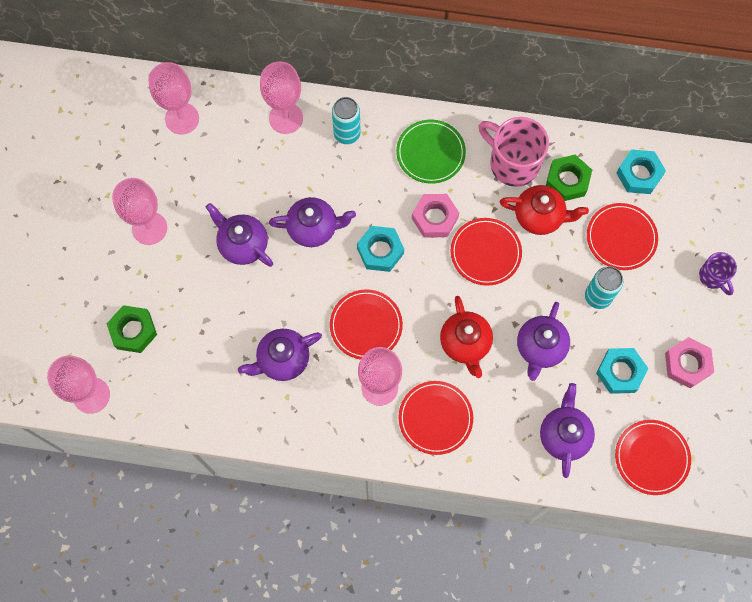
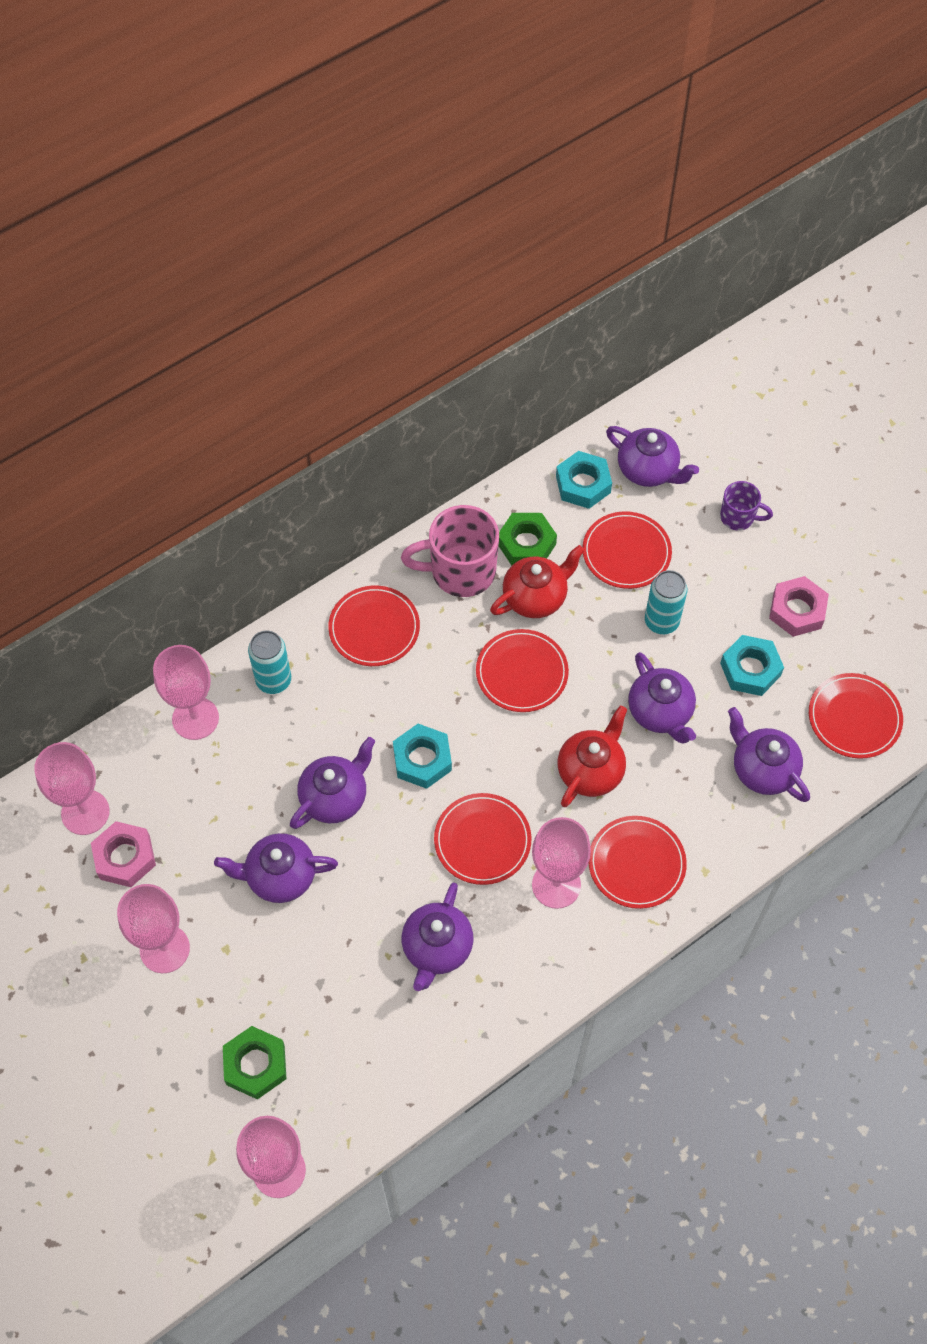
camera: 45 degrees left, 10 degrees down
(430, 153) = (374, 628): green plate -> red plate
(434, 218) = (441, 683): pink nut -> pink nut (125, 857)
(465, 343) = (591, 771): red teapot -> red teapot turned 90 degrees counterclockwise
(688, 200) = (648, 470): none -> purple teapot

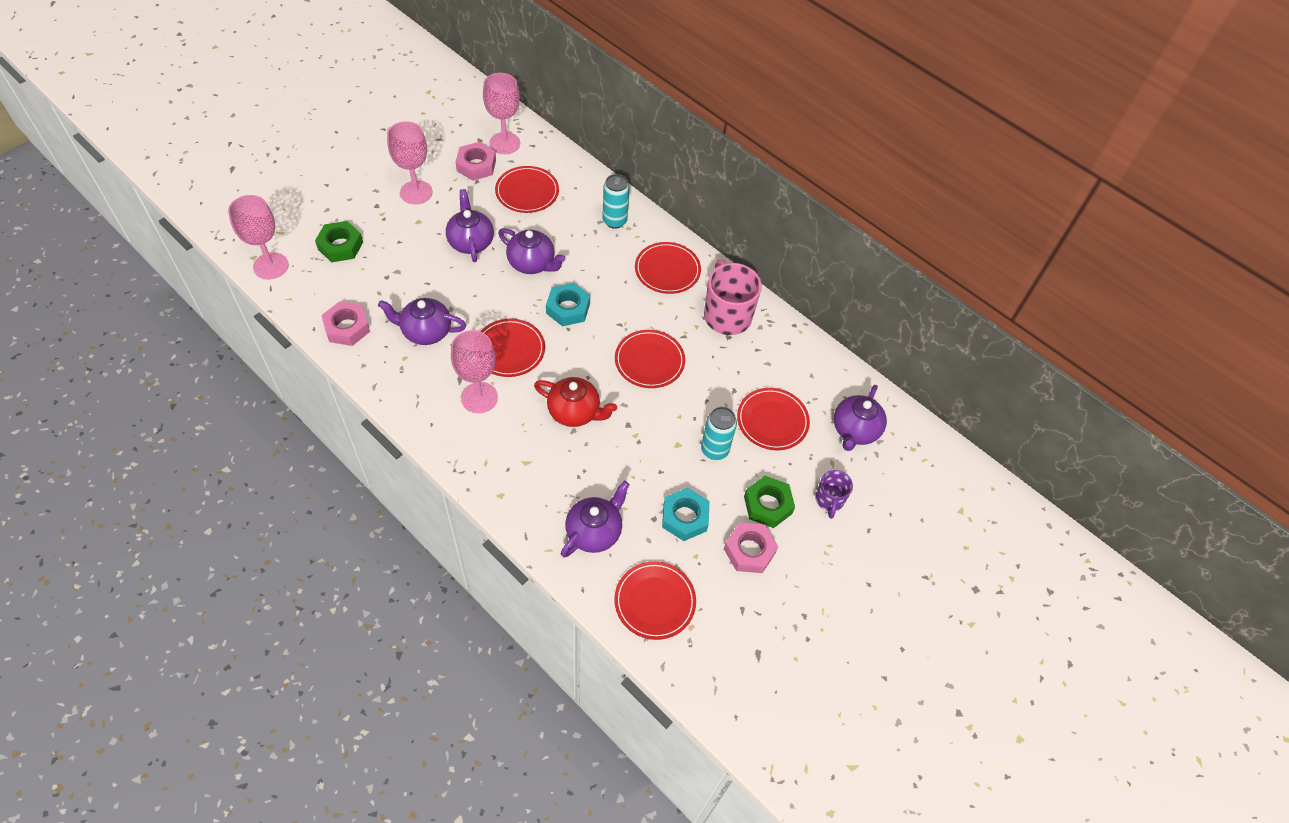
camera: 75 degrees right, 5 degrees down
(195, 718) = (579, 185): pink goblet -> none
(415, 1056) = (347, 327): none -> pink nut
(526, 544) = (762, 353): green nut -> green nut (768, 505)
(536, 597) = (716, 364): red teapot -> none
(583, 484) = (827, 386): turquoise nut -> none
(636, 863) = (502, 448): red plate -> red plate (527, 192)
(660, 712) = (633, 455): purple teapot -> none

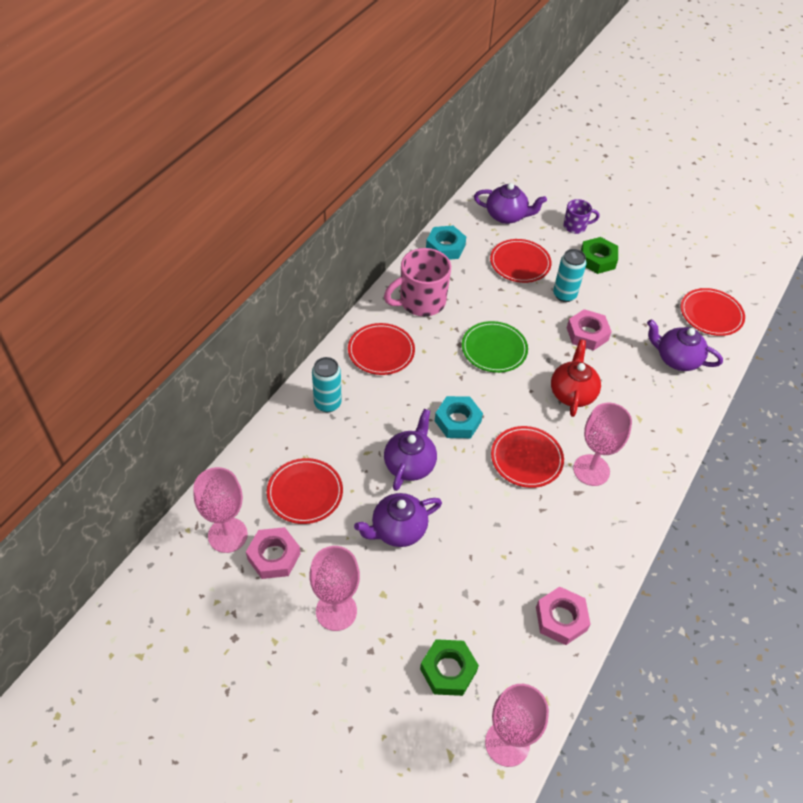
camera: 100 degrees left, 5 degrees down
(425, 331) = (535, 539): purple teapot -> none
(649, 361) = (494, 349): red plate -> green plate
(685, 517) = (634, 305): turquoise nut -> turquoise nut (445, 247)
(749, 550) = (641, 266): pink nut -> pink nut (587, 334)

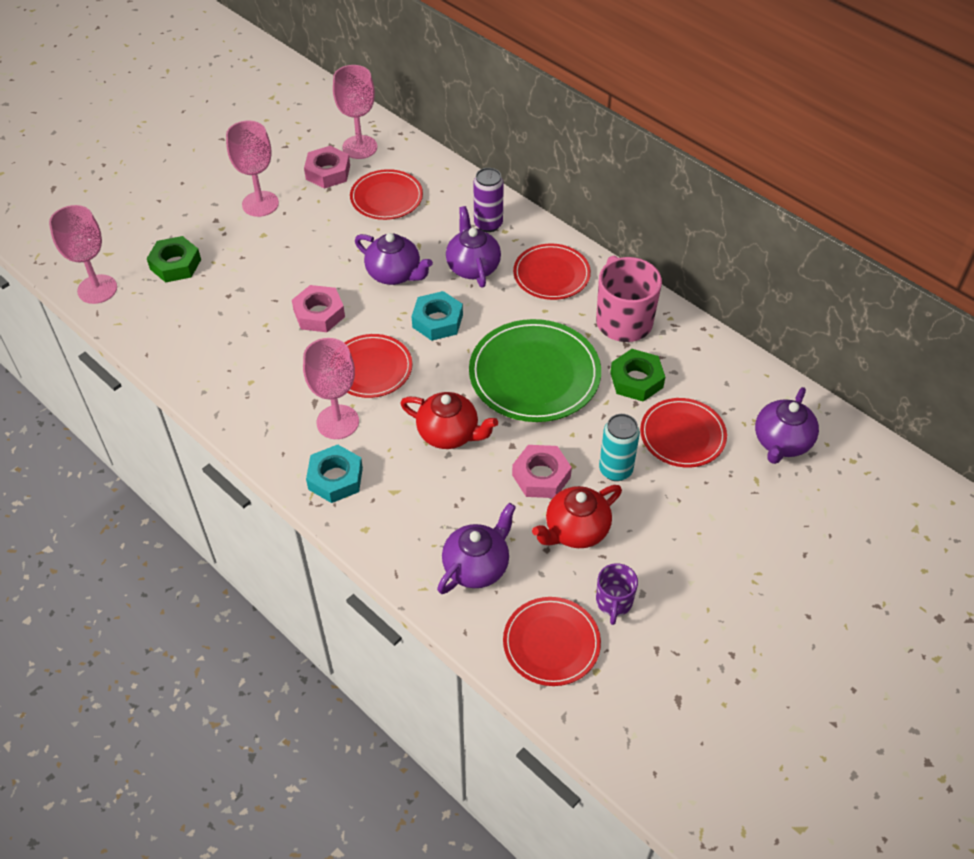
camera: 105 degrees right, 0 degrees up
(327, 403) = (488, 224): turquoise can -> purple can
(397, 530) = (323, 254): purple teapot -> purple teapot (473, 267)
(445, 247) = (720, 362): turquoise nut -> turquoise nut (335, 478)
(494, 349) = (534, 374): green plate -> green plate, size x1.59
(561, 618) = (184, 352): pink nut -> pink nut (319, 314)
(575, 226) = (755, 522): purple mug -> purple mug (614, 602)
(597, 259) = (682, 529): green nut -> green nut (636, 380)
(623, 311) = (575, 530): none -> red teapot

